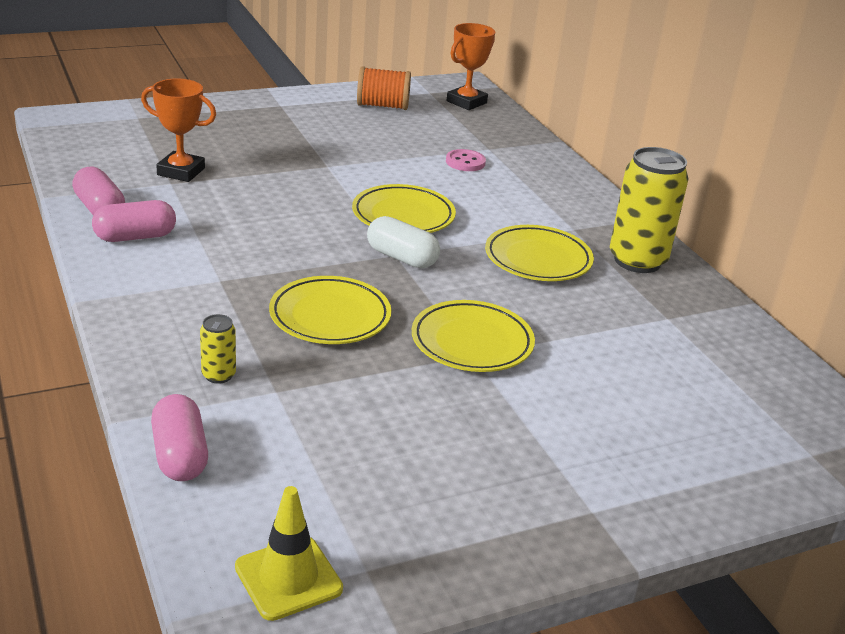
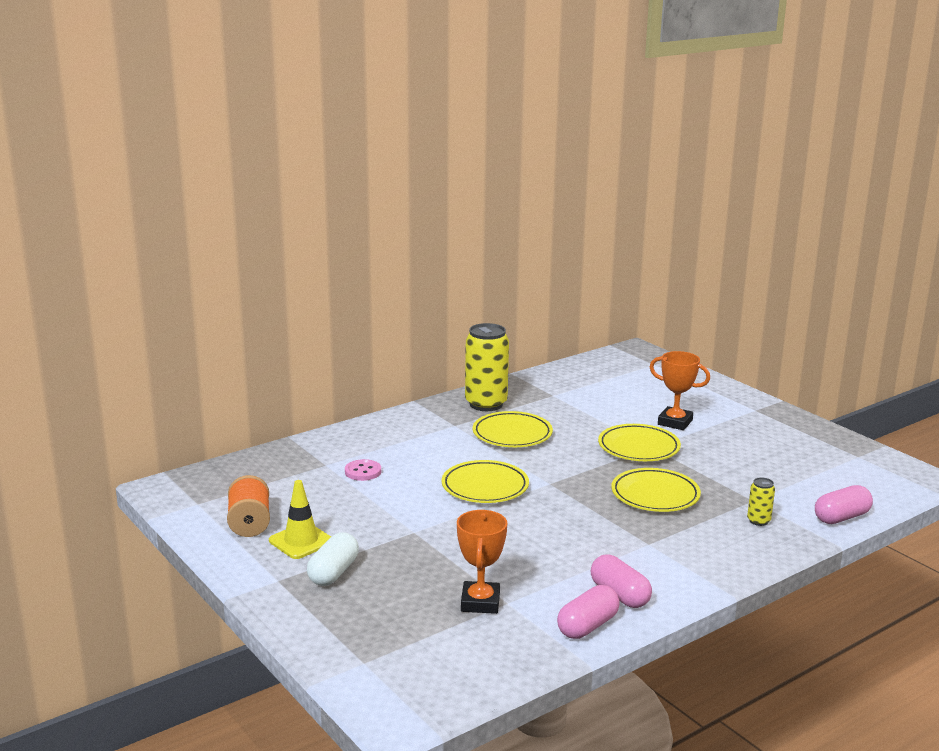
camera: 100 degrees left, 10 degrees down
(288, 578) = (886, 473): yellow traffic cone -> yellow traffic cone (301, 541)
(402, 258) = (552, 480): white capsule -> white capsule (333, 572)
(466, 102) = (217, 483): orange trophy -> orange trophy (675, 422)

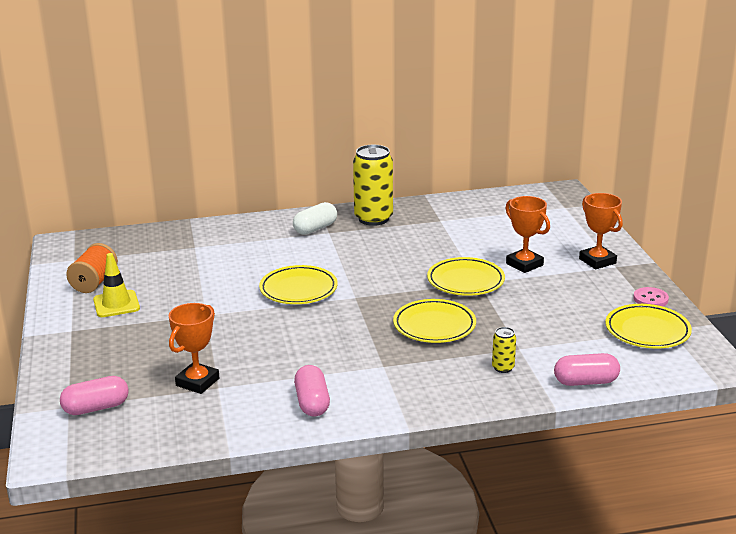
camera: 25 degrees right, 5 degrees up
(333, 572) = (115, 333): white capsule -> white capsule (315, 228)
(363, 472) = (216, 258): pink button -> pink button (650, 299)
(512, 434) = (368, 249): yellow plate -> yellow plate (647, 331)
(587, 626) = (259, 421): pink capsule -> pink capsule (96, 408)
(735, 408) = (597, 261): none -> orange trophy

